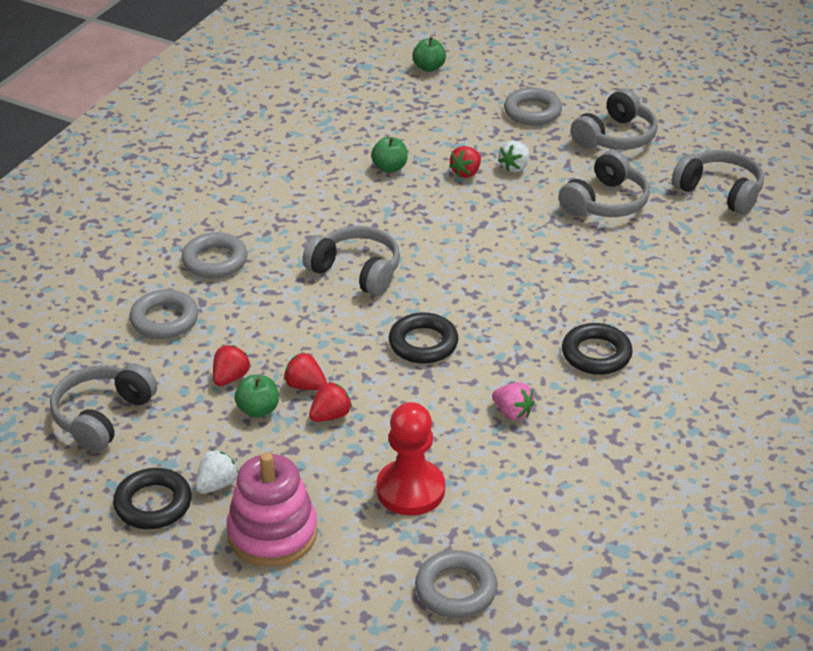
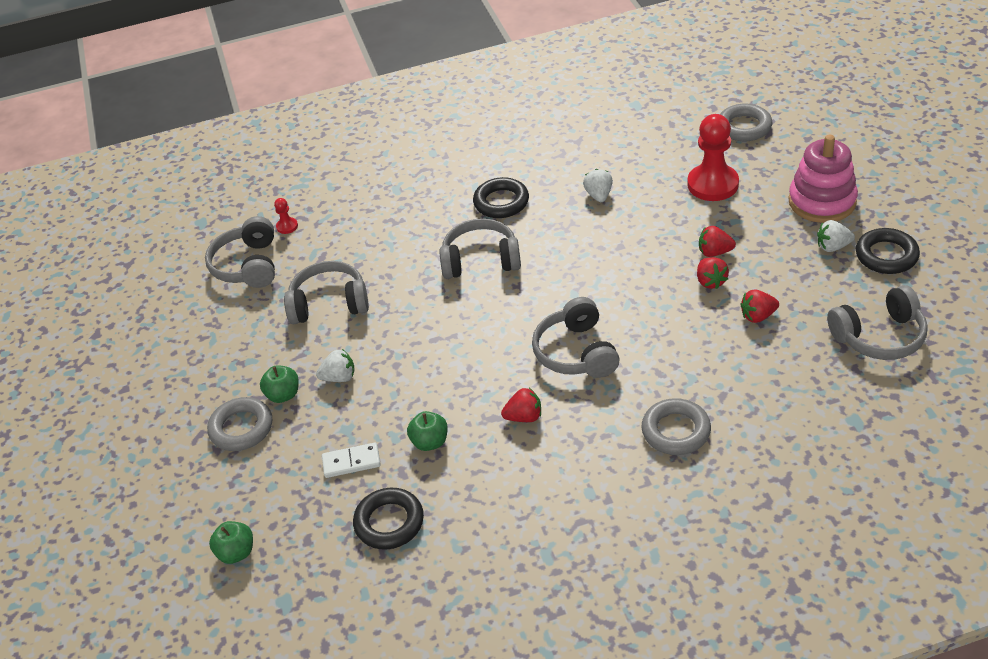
camera: 130 degrees left, 5 degrees up
(164, 319) = (767, 395): grey ring -> none
(258, 410) = (760, 282): green apple -> green apple (283, 395)
(423, 343) = (597, 268): black ring -> black ring (389, 522)
(427, 133) = (351, 462): none -> white domino
(466, 172) = (380, 396): red strawberry -> red strawberry (524, 417)
(512, 412) = (599, 195): pink strawberry -> white strawberry
(615, 137) = (228, 358): grey headphones -> grey headphones (481, 260)
(747, 233) = (287, 226): none -> red pawn

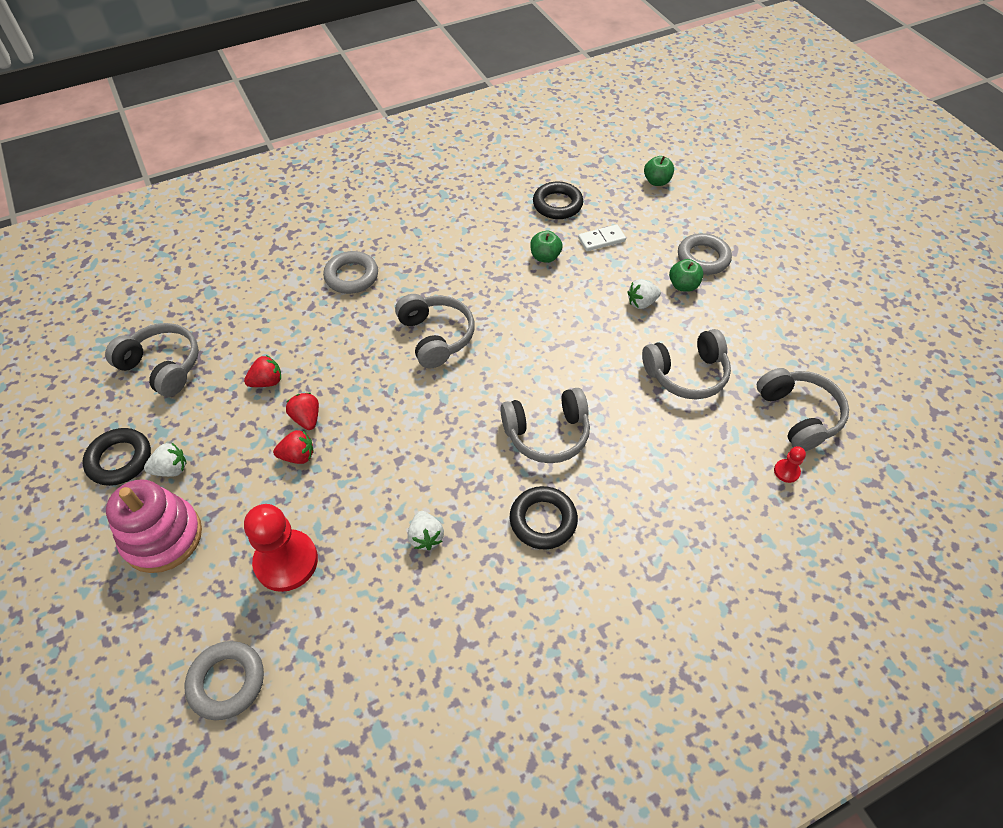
camera: 165 degrees right, 10 degrees up
(524, 417) = (474, 280): red strawberry -> none
(879, 336) = (162, 366): grey headphones -> grey headphones turned 60 degrees clockwise

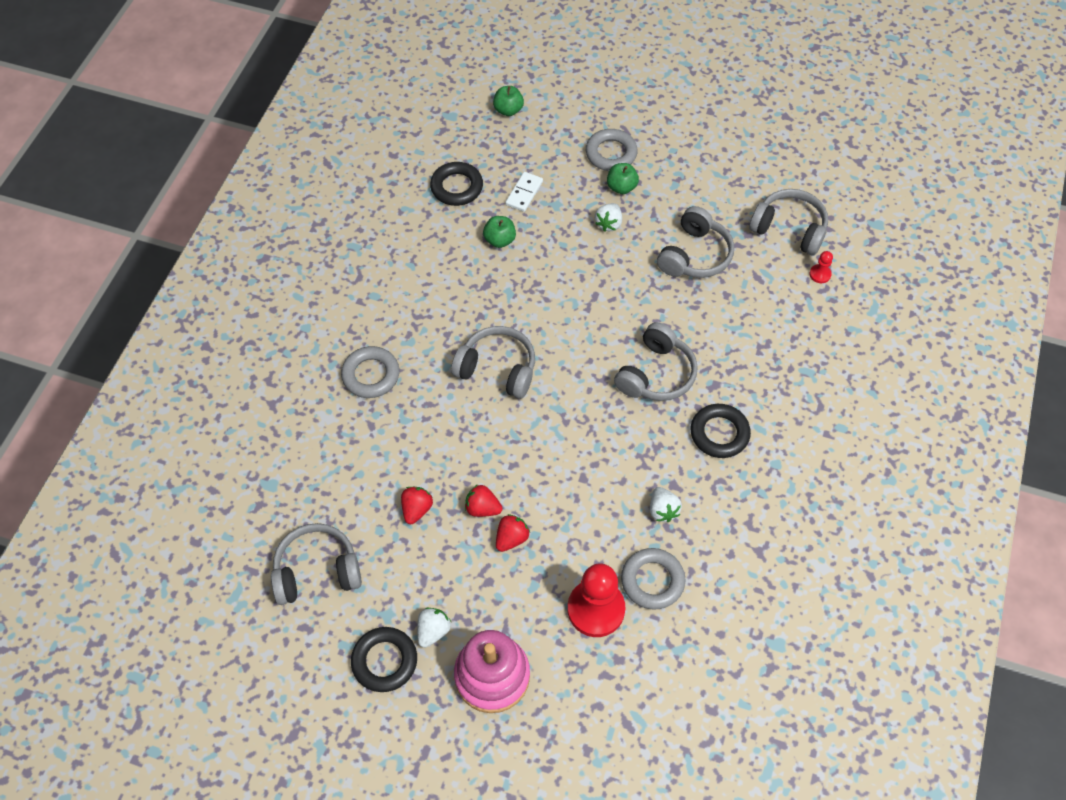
camera: 45 degrees left, 5 degrees up
(227, 682) = (654, 709): grey ring -> grey ring (652, 581)
(426, 537) = (662, 510): white strawberry -> white strawberry turned 45 degrees clockwise

